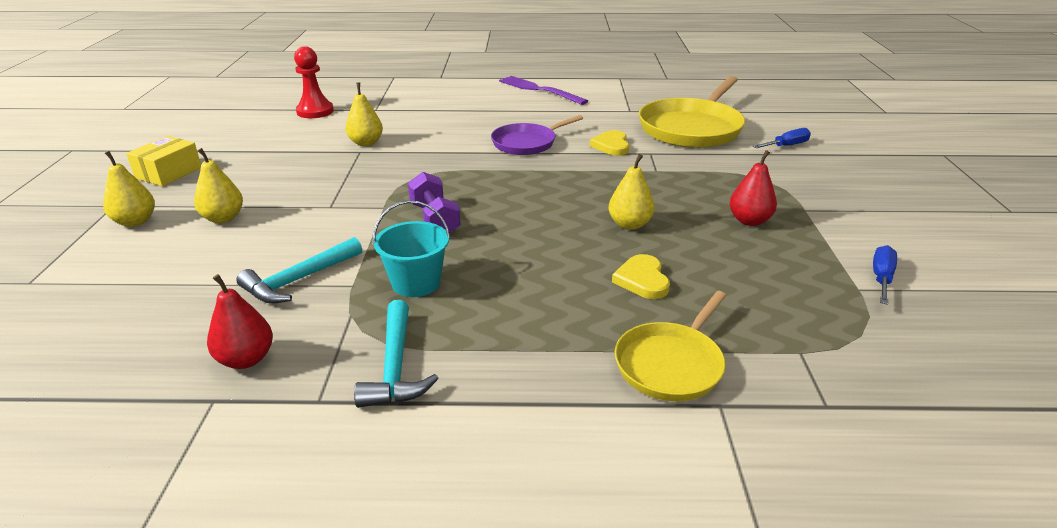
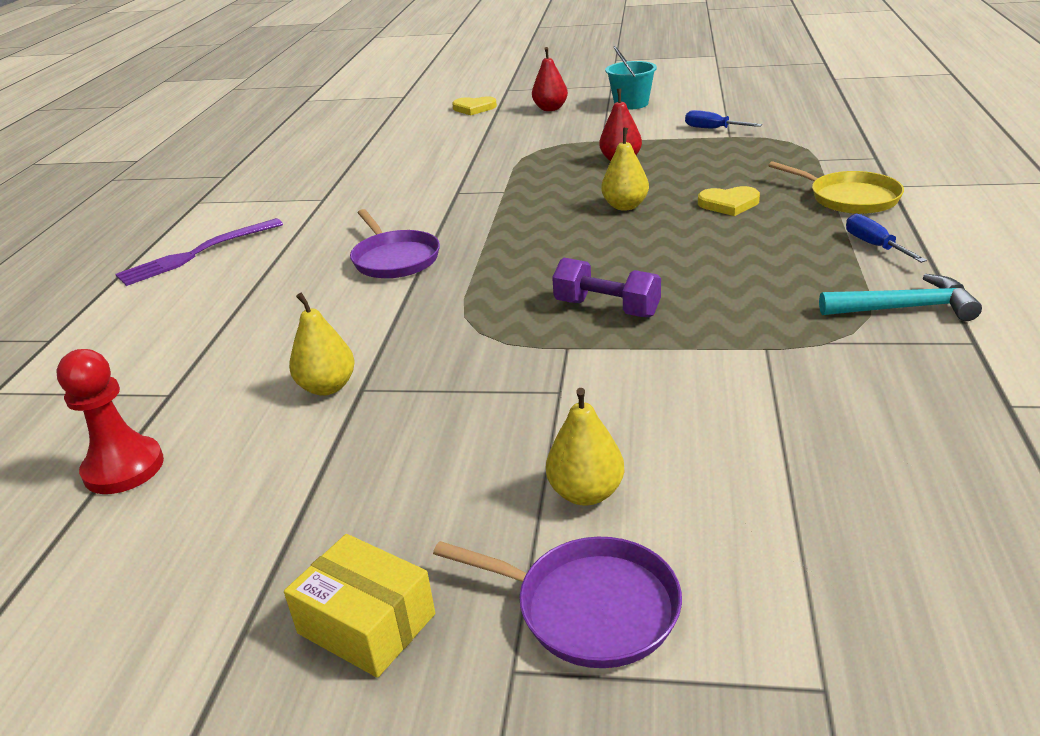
camera: 80 degrees left, 0 degrees up
(135, 221) = (590, 608): yellow pear -> purple pan
(246, 359) = (932, 397): red pear -> red pear (550, 109)
(299, 280) = (761, 387): turquoise hammer -> none
(416, 283) = (754, 309): turquoise bucket -> turquoise bucket (631, 104)
(434, 220) = (607, 308): purple dumbbell -> purple dumbbell turned 45 degrees clockwise
(611, 146) = (427, 211): yellow heart -> yellow heart (474, 108)
(692, 128) = (399, 171): yellow pan -> none
(786, 146) = (465, 136): blue screwdriver -> blue screwdriver (874, 245)

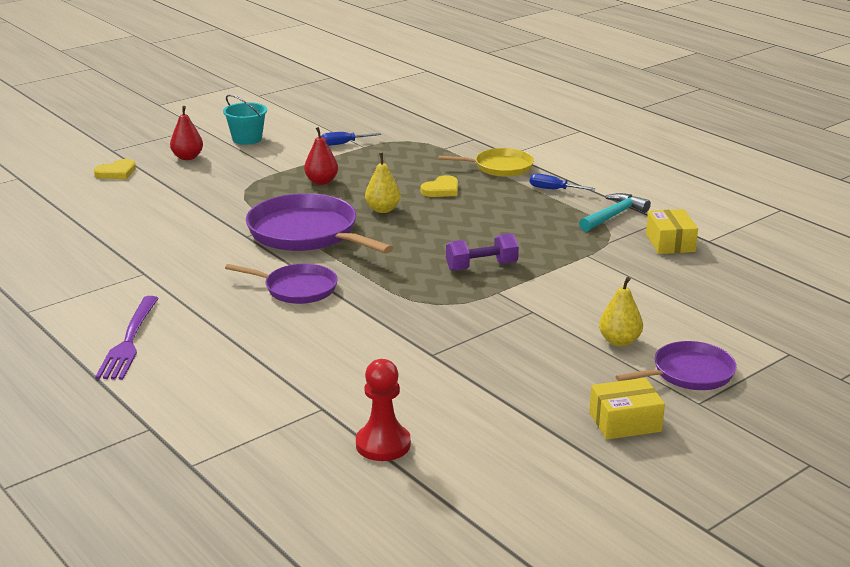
camera: 50 degrees left, 5 degrees down
(327, 387) = (411, 362): yellow pear -> none
(509, 207) = (306, 233): none -> purple pan
(930, 381) = (670, 243): none -> yellow box

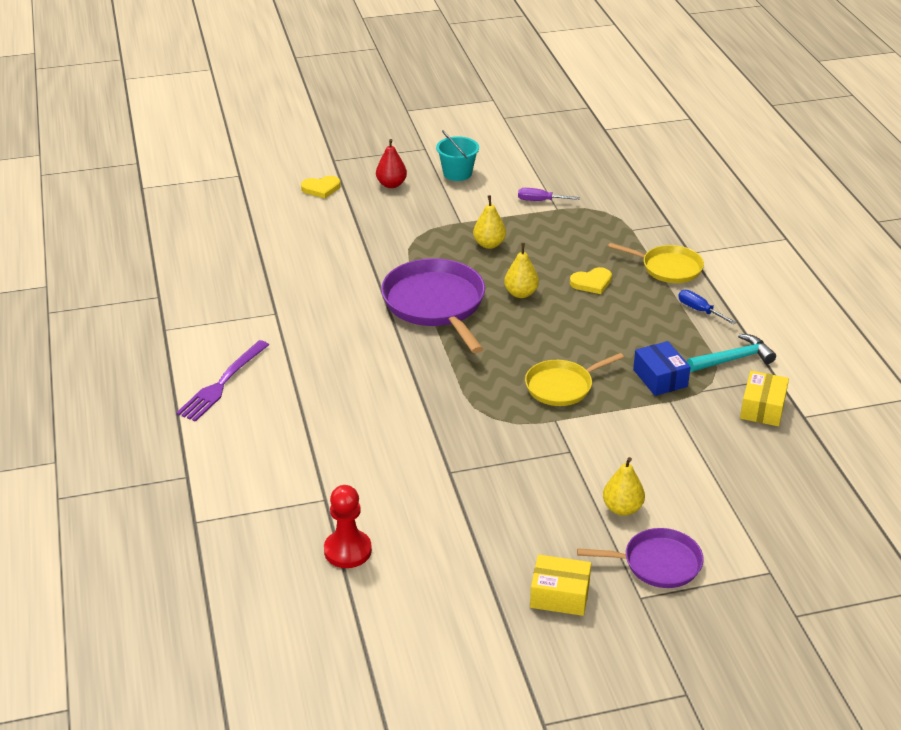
camera: 25 degrees right, 10 degrees up
(297, 289) = (387, 366): purple pan -> none
(321, 181) = (489, 244): red pear -> yellow pear
(343, 144) = (540, 201): blue screwdriver -> purple screwdriver
(481, 267) = (562, 386): purple dumbbell -> yellow pan
(564, 242) = (660, 378): none -> blue box

